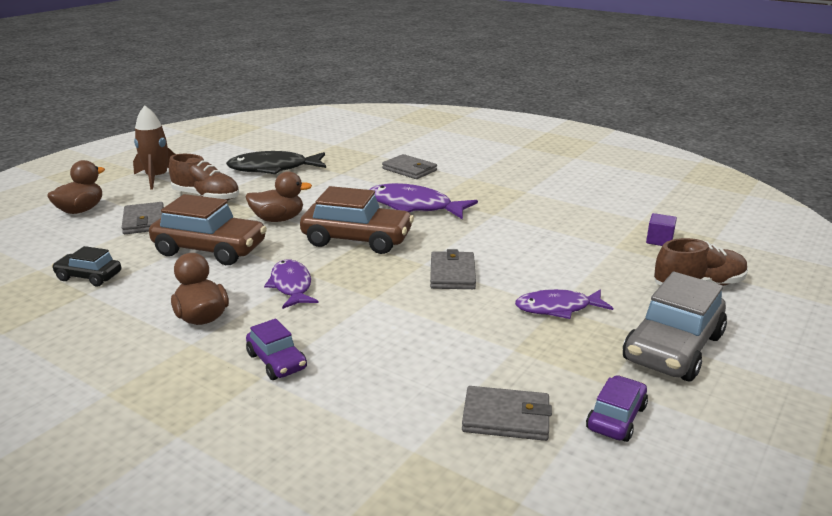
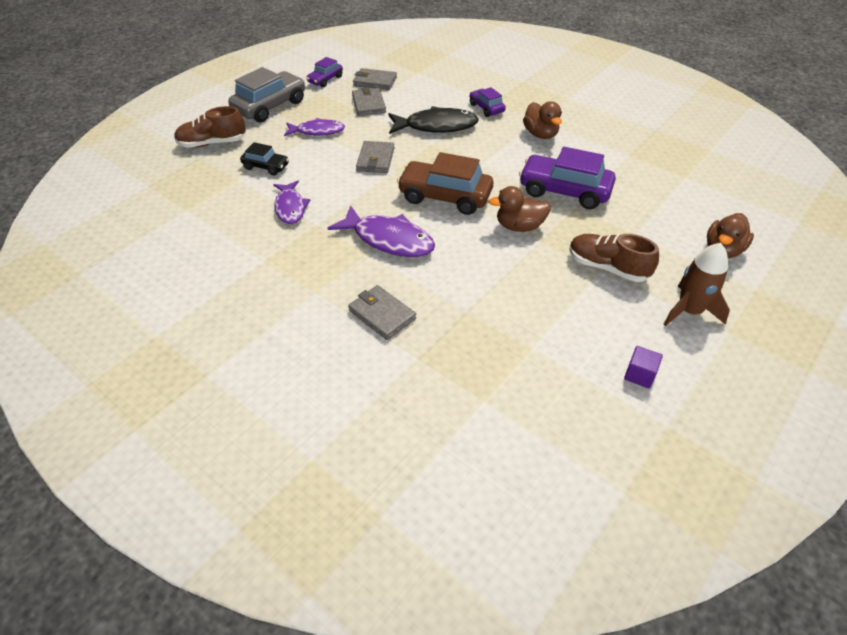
camera: 175 degrees left, 20 degrees up
(89, 277) = (640, 168): black car -> black car (266, 167)
(144, 221) = (645, 230): grey wallet -> grey wallet (369, 104)
(210, 250) = (564, 191): brown car -> purple car
(273, 169) = (554, 327): black fish -> black fish (436, 126)
(291, 286) = (490, 154): purple fish -> purple fish (290, 208)
(659, 240) = (197, 184): purple cube -> purple cube (639, 375)

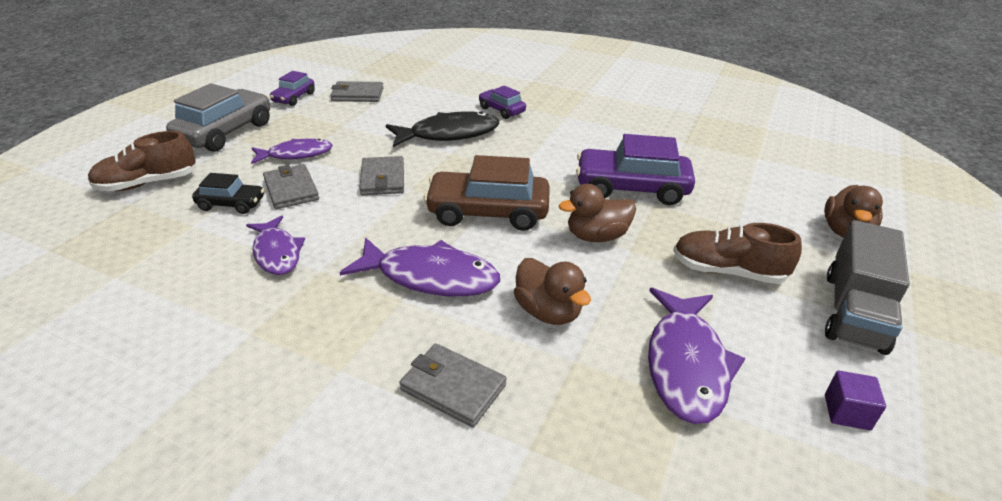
camera: 15 degrees left, 10 degrees down
(369, 104) = (356, 119): grey wallet -> grey wallet (291, 189)
(540, 134) = (575, 131): brown duck -> brown duck (548, 312)
(542, 326) = (686, 364): none -> purple fish
(689, 311) = (854, 311): brown rocket -> grey truck

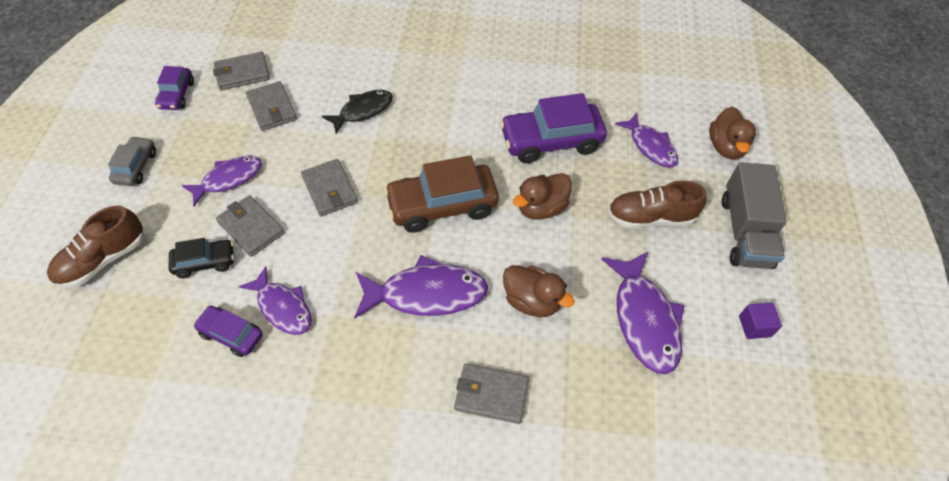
camera: 20 degrees left, 20 degrees up
(225, 132) = (136, 167): grey car -> grey car, size x0.54
(367, 119) = (272, 108): none -> grey wallet
(449, 134) = (363, 111): black fish -> black fish, size x0.66
(501, 110) = (398, 62): purple car -> purple car (231, 334)
(748, 213) = (650, 146): none -> purple fish

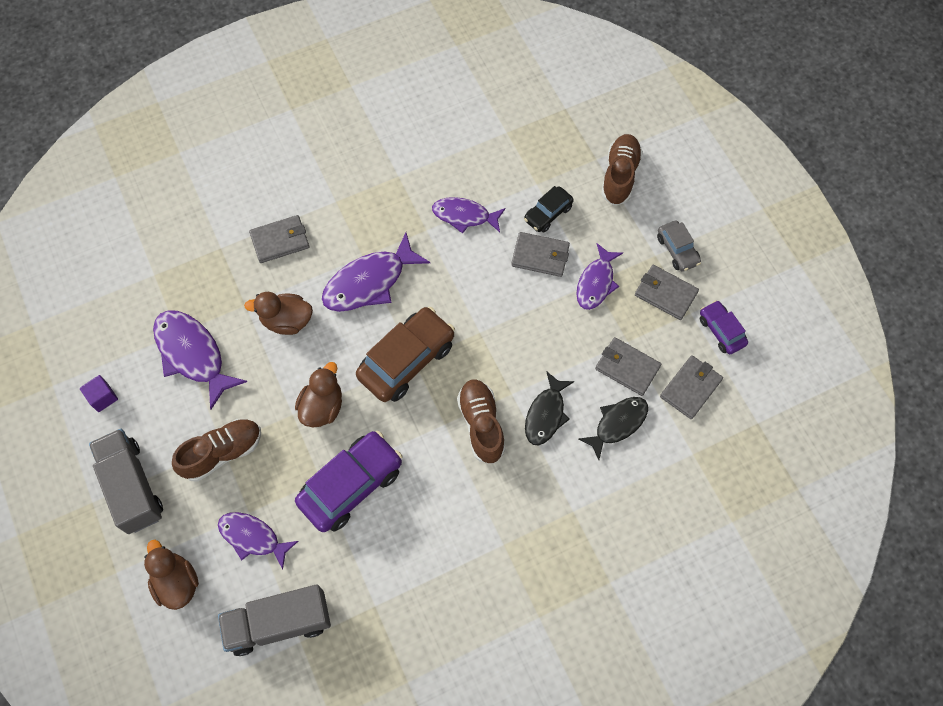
camera: 150 degrees right, 10 degrees up
(231, 334) = (483, 181): purple car -> none
(317, 79) = (618, 424): none -> black fish
(330, 190) = (508, 321): grey wallet -> grey wallet (665, 294)
(418, 129) = (481, 424): none -> brown shoe
(654, 88) = (279, 623): none -> grey truck

